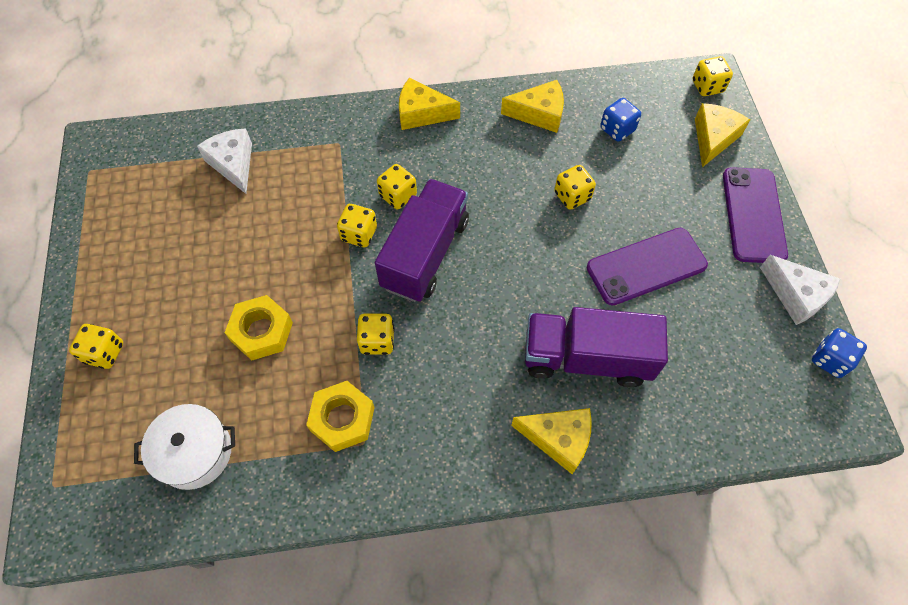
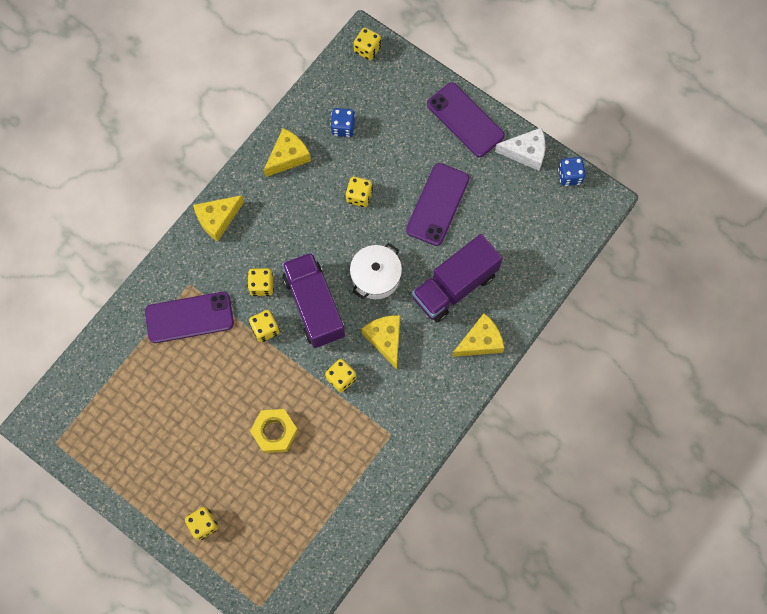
camera: 45 degrees left, 10 degrees up
(195, 452) = (312, 521): white pot -> white pot (376, 276)
(233, 164) = (141, 356): white cheese -> none
(307, 168) = (189, 317): none -> purple phone
(342, 419) = (367, 433): yellow nut -> none
(713, 138) = (402, 85): yellow cheese -> yellow cheese (385, 339)

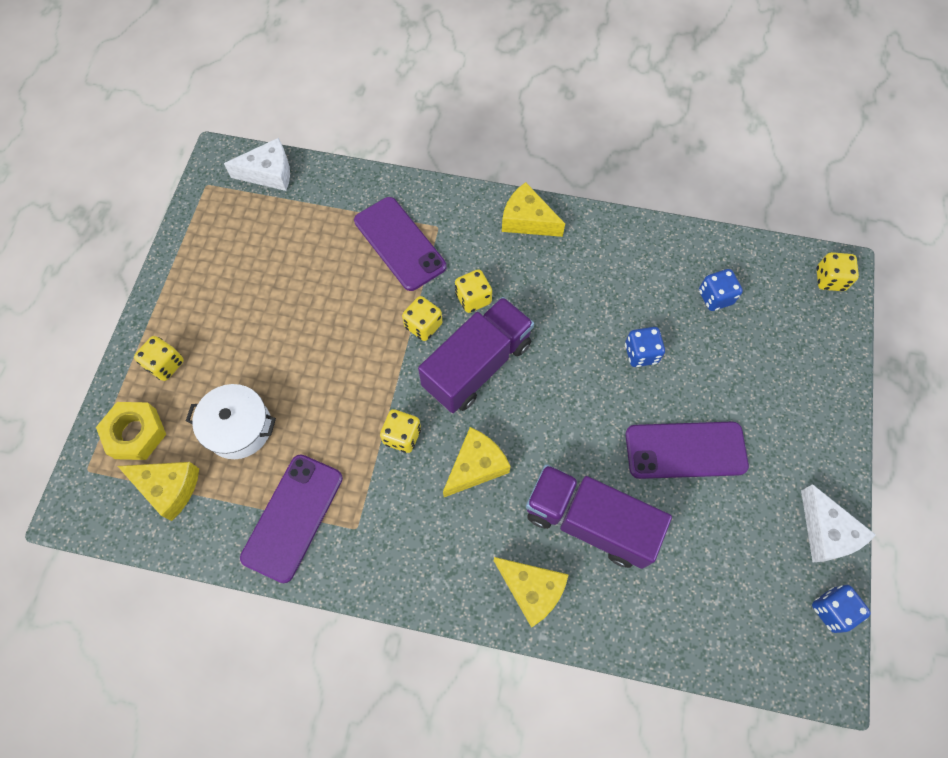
camera: 65 degrees right, 5 degrees down
(71, 390) = (269, 173): none -> white cheese
(274, 432) = (304, 391): yellow nut -> yellow nut (135, 433)
(288, 157) = (642, 256): yellow cheese -> yellow cheese (168, 488)
(359, 196) = (641, 353): yellow dice -> blue dice
(376, 276) = (550, 418): white pot -> white pot (239, 428)
(465, 120) = (818, 433): purple phone -> purple phone (293, 517)

